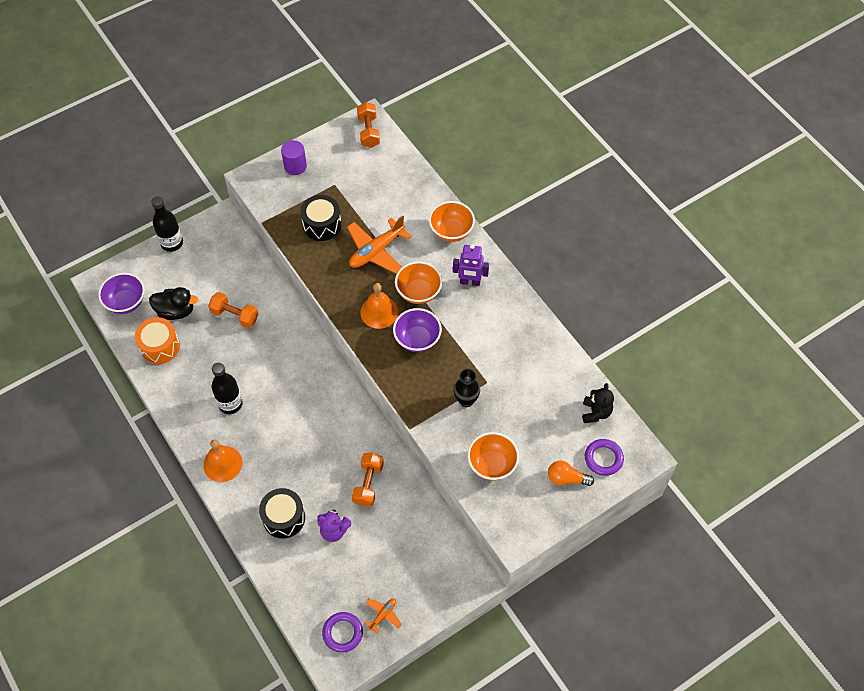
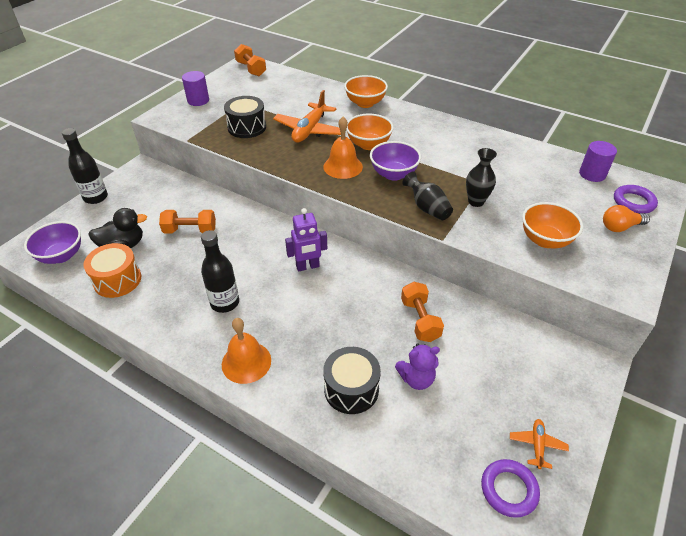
camera: 25 degrees left, 15 degrees down
(420, 390) = (427, 208): none -> black vase
(470, 282) = (407, 127): purple robot -> purple robot (307, 266)
(596, 412) = (592, 174): black teddy bear -> purple cylinder

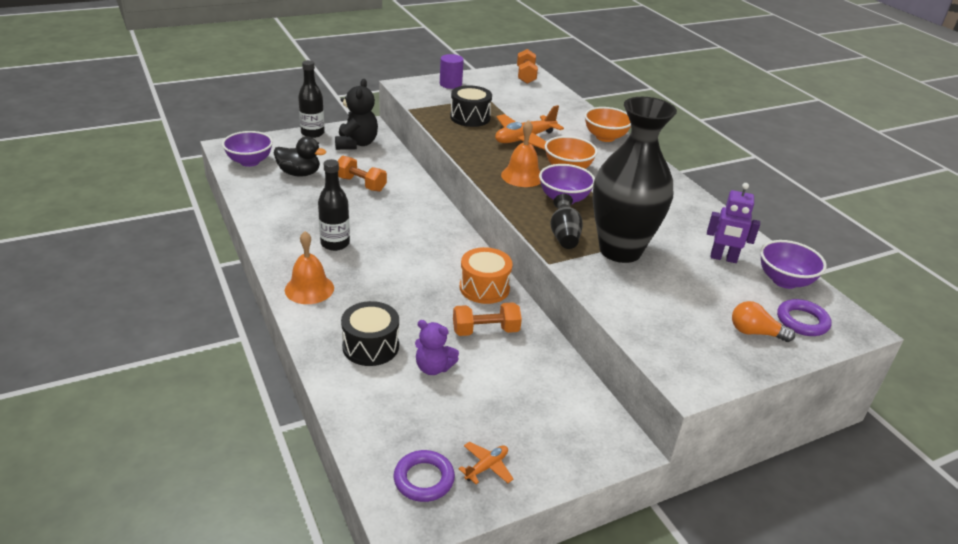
camera: 30 degrees right, 10 degrees down
(117, 280) = (272, 194): orange drum -> orange drum (484, 288)
(147, 191) = (356, 144): none -> black teddy bear
(307, 266) = (430, 249): purple robot -> purple robot (723, 258)
(420, 320) = (485, 330): orange dumbbell -> orange dumbbell turned 60 degrees clockwise
(476, 201) = (620, 250): black vase -> black vase, size x2.33
(545, 240) = (654, 307): orange bowl -> none
(592, 174) = (784, 281): purple cylinder -> purple bowl

